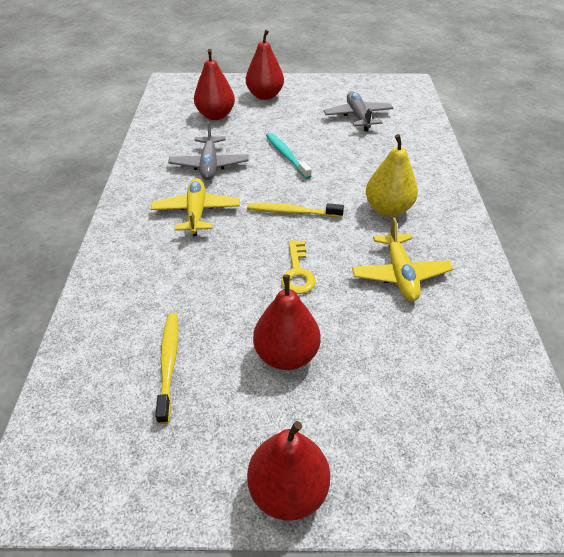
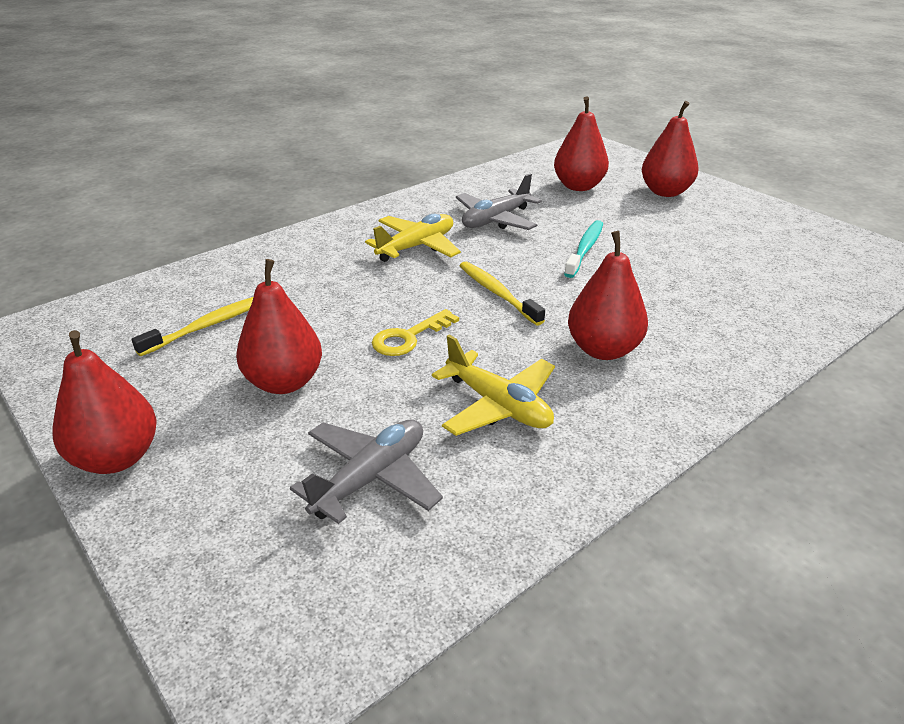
camera: 50 degrees right, 10 degrees down
(358, 117) = (744, 257): grey plane -> grey plane (371, 478)
(388, 209) = (603, 350): yellow pear -> red pear
(400, 274) = (498, 405): yellow plane -> yellow plane turned 90 degrees counterclockwise

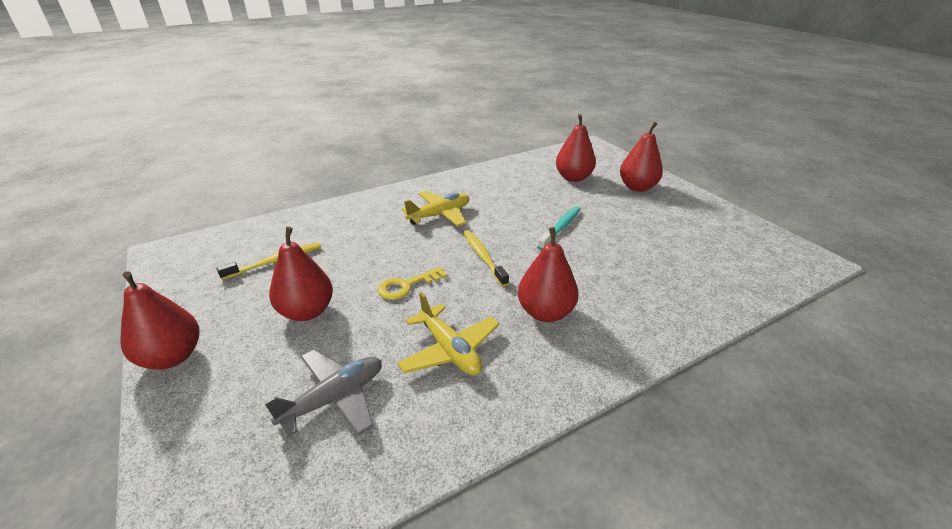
camera: 10 degrees right, 0 degrees up
(496, 220) = (503, 199): grey plane -> none

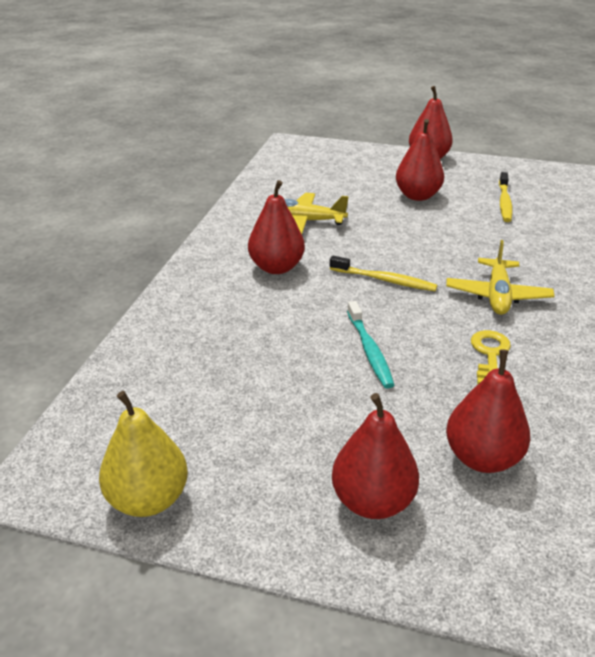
camera: 135 degrees right, 0 degrees up
(334, 398) = (325, 183): grey plane -> none
(407, 286) = (395, 234): yellow key -> yellow key (489, 355)
(746, 228) = (148, 499): none -> yellow pear

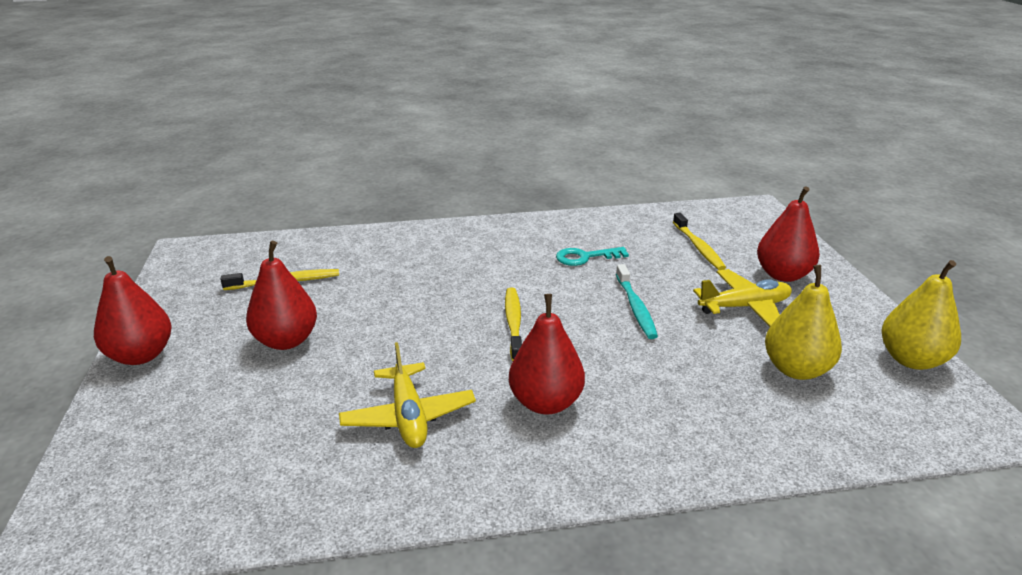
camera: 115 degrees left, 5 degrees down
(208, 403) = (796, 369): none -> yellow pear
(369, 350) = (635, 307): turquoise toothbrush -> turquoise toothbrush turned 120 degrees clockwise
(482, 458) = (698, 247): red pear -> yellow toothbrush
(489, 355) = (585, 257): yellow key -> turquoise key
(497, 295) = (494, 264): yellow plane -> yellow plane (744, 307)

